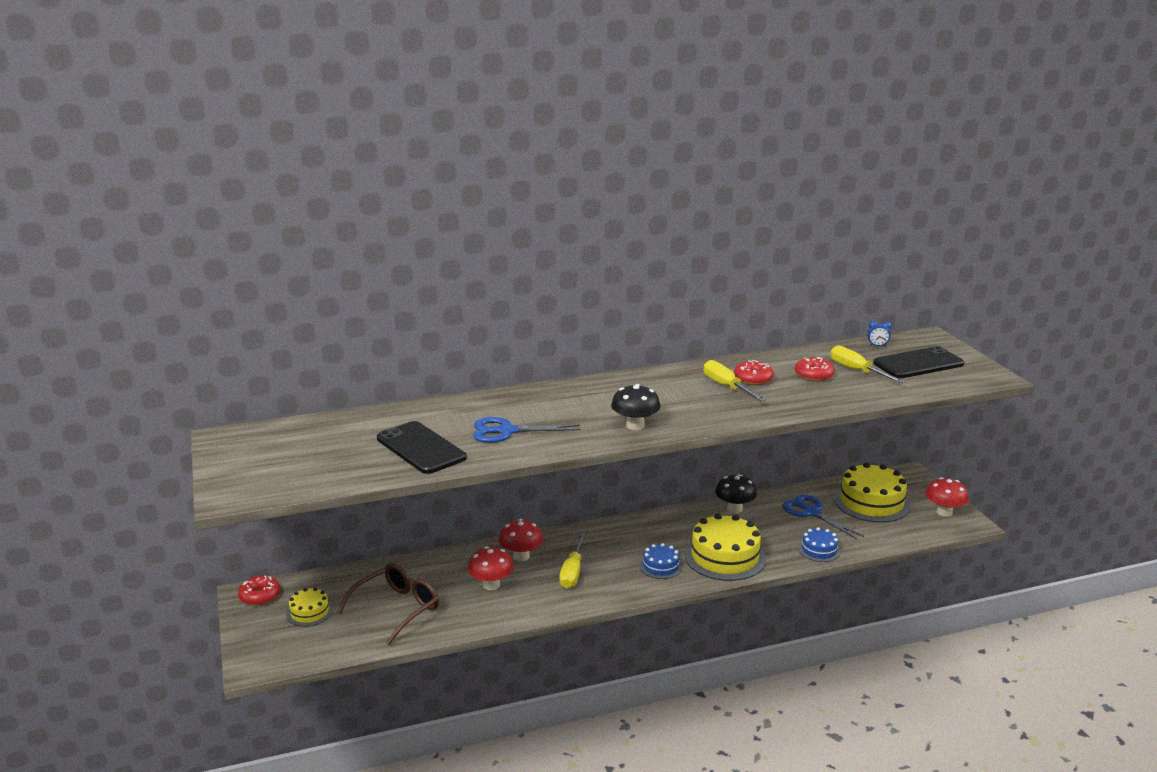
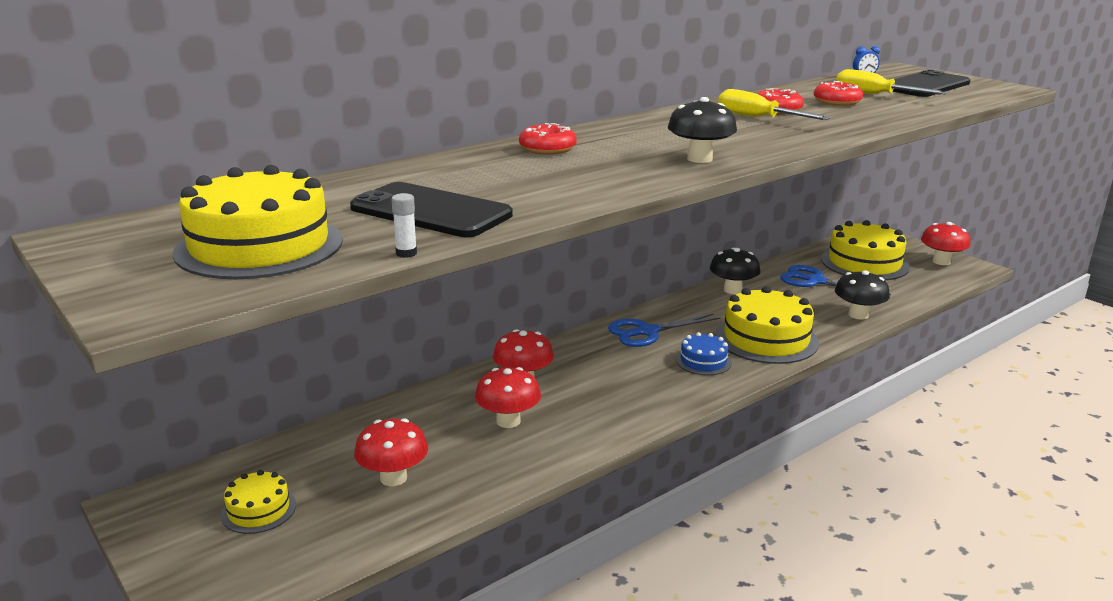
camera: 20 degrees left, 0 degrees up
(260, 596) = (163, 503): red donut -> red donut (547, 149)
(309, 461) = (259, 246): none -> yellow cake
(382, 480) = (406, 253): none -> white glue stick
(396, 609) = (393, 478): brown glasses -> red mushroom
(506, 431) = (537, 181): blue scissors -> blue scissors (647, 332)
(572, 572) = (603, 386): yellow screwdriver -> none
(819, 550) = (858, 315): blue cake -> black mushroom

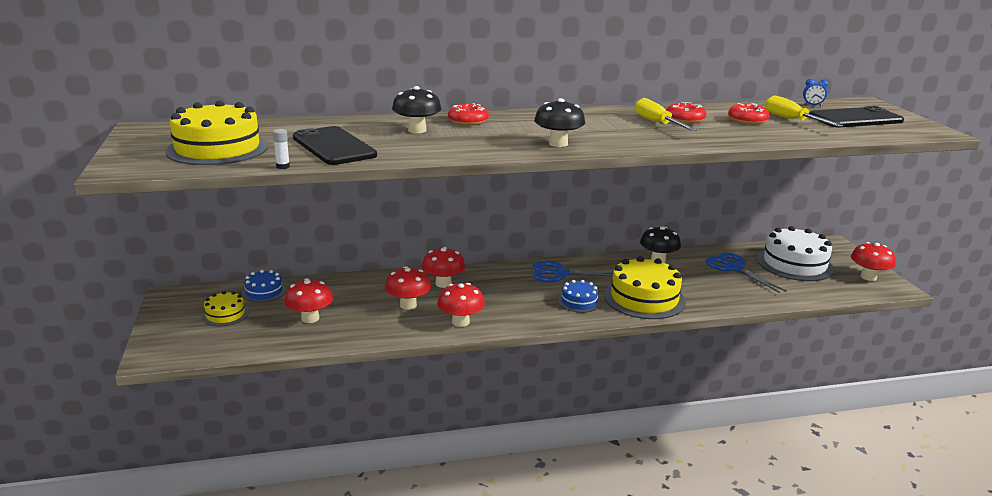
camera: 25 degrees right, 0 degrees up
(285, 458) = (264, 292): none -> blue cake
(596, 425) = (460, 322): none -> red mushroom
(858, 315) = (740, 299): black mushroom -> black mushroom (417, 130)
(864, 263) = (794, 264): yellow cake -> white cake

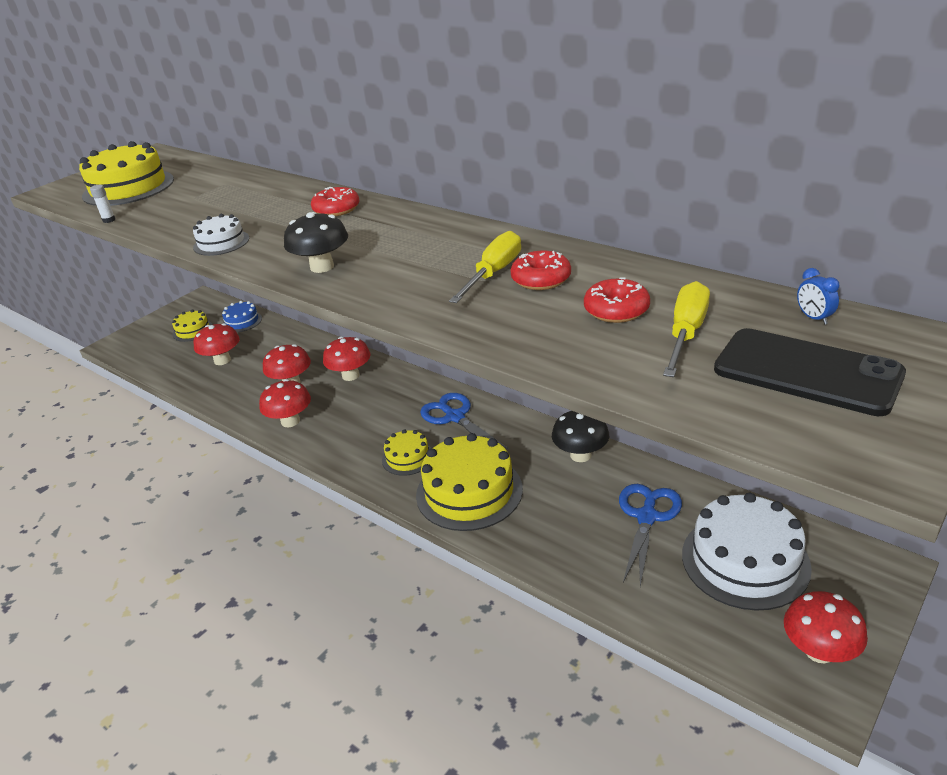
camera: 55 degrees right, 10 degrees up
(333, 147) = (182, 209): black phone -> none
(417, 130) = (274, 208): black mushroom -> none
(443, 152) = (221, 243): none -> white cake
(579, 302) = (407, 457): blue cake -> yellow cake

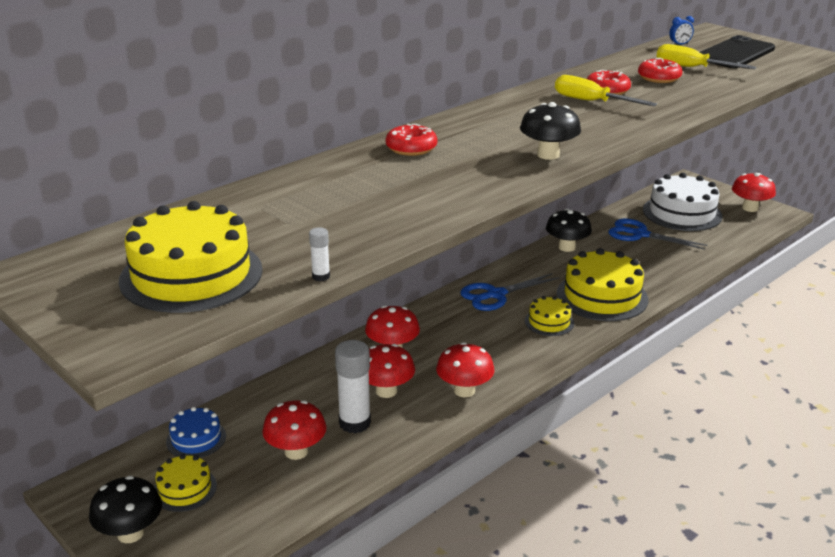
camera: 85 degrees left, 5 degrees down
(158, 324) = (130, 533): none -> black mushroom
(221, 243) = (458, 200): white cake -> none
(251, 377) = (354, 423): none -> white glue stick

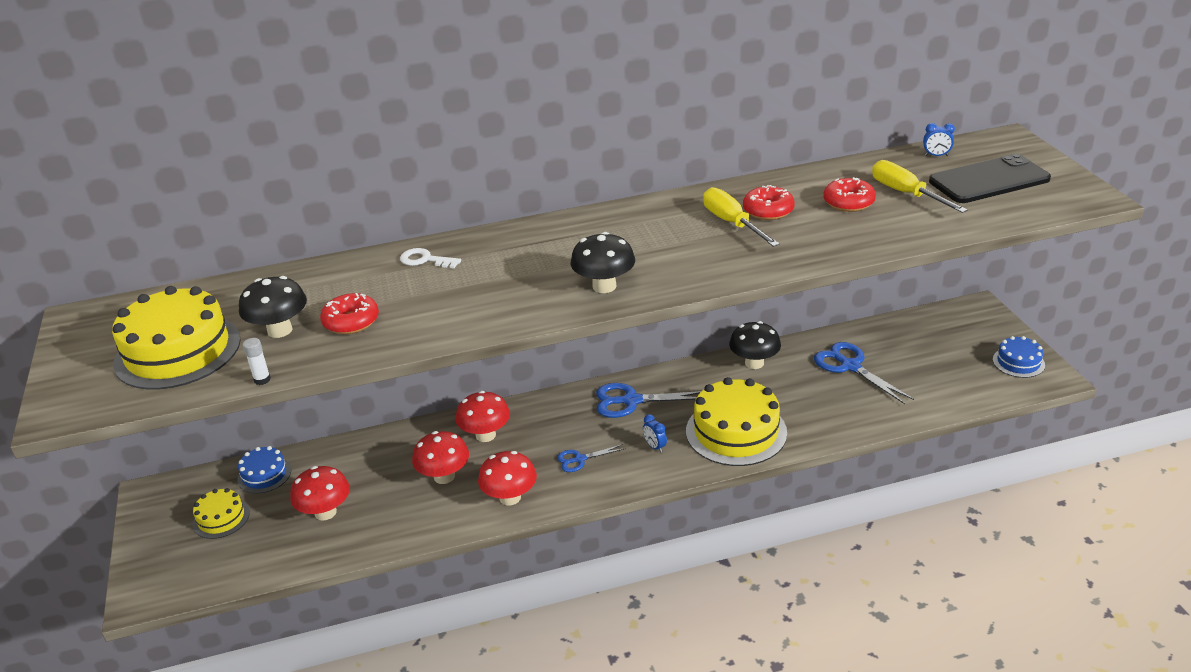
camera: 30 degrees right, 5 degrees up
(130, 533) = (157, 544): black mushroom -> black mushroom (280, 330)
(354, 423) = (392, 500): white glue stick -> none
(359, 164) = (425, 260): none -> white key
(411, 148) = (490, 250): red donut -> red donut (351, 322)
(496, 347) = (579, 459): none -> blue scissors
(549, 322) = (655, 447): yellow cake -> blue clock
(682, 213) = (927, 350): white cake -> none
(750, 208) = (1018, 362): red mushroom -> blue cake

